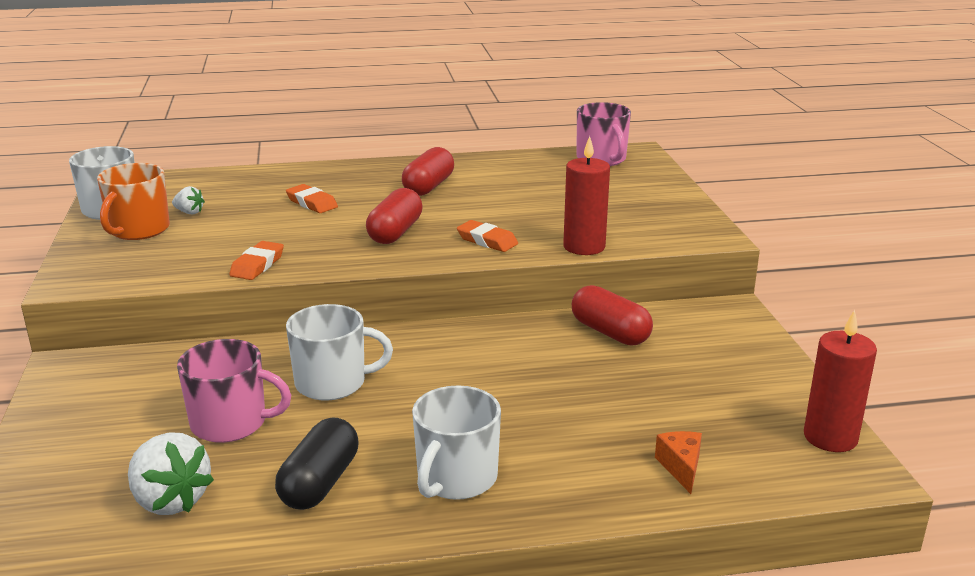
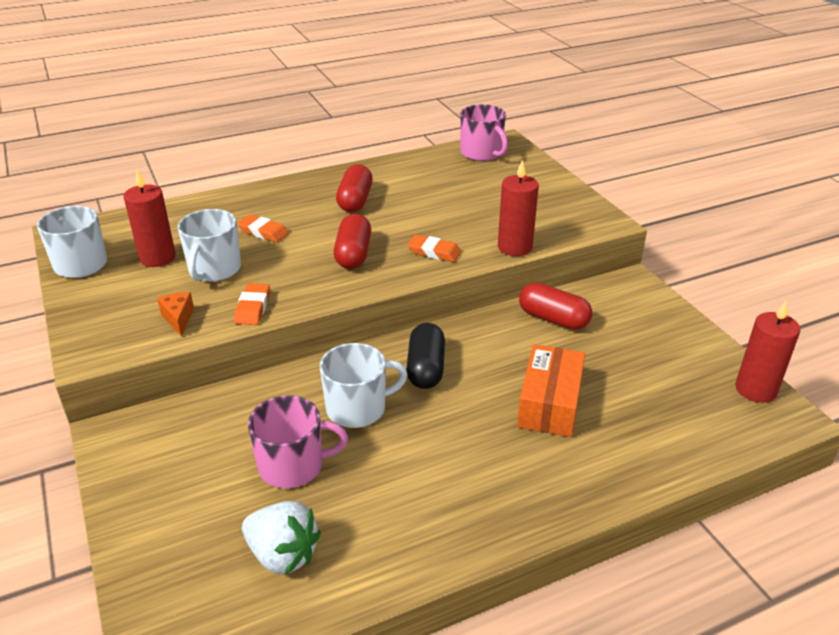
camera: 15 degrees left, 10 degrees up
(138, 230) = (121, 284): orange mug -> none
(189, 212) = (157, 258): white strawberry -> red candle
(319, 483) = (398, 510): black capsule -> black capsule (425, 368)
(456, 478) = (504, 483): white mug -> white mug (214, 269)
(556, 411) = (549, 403): none -> orange box
(681, 467) = (665, 438): orange cheese -> orange cheese (178, 318)

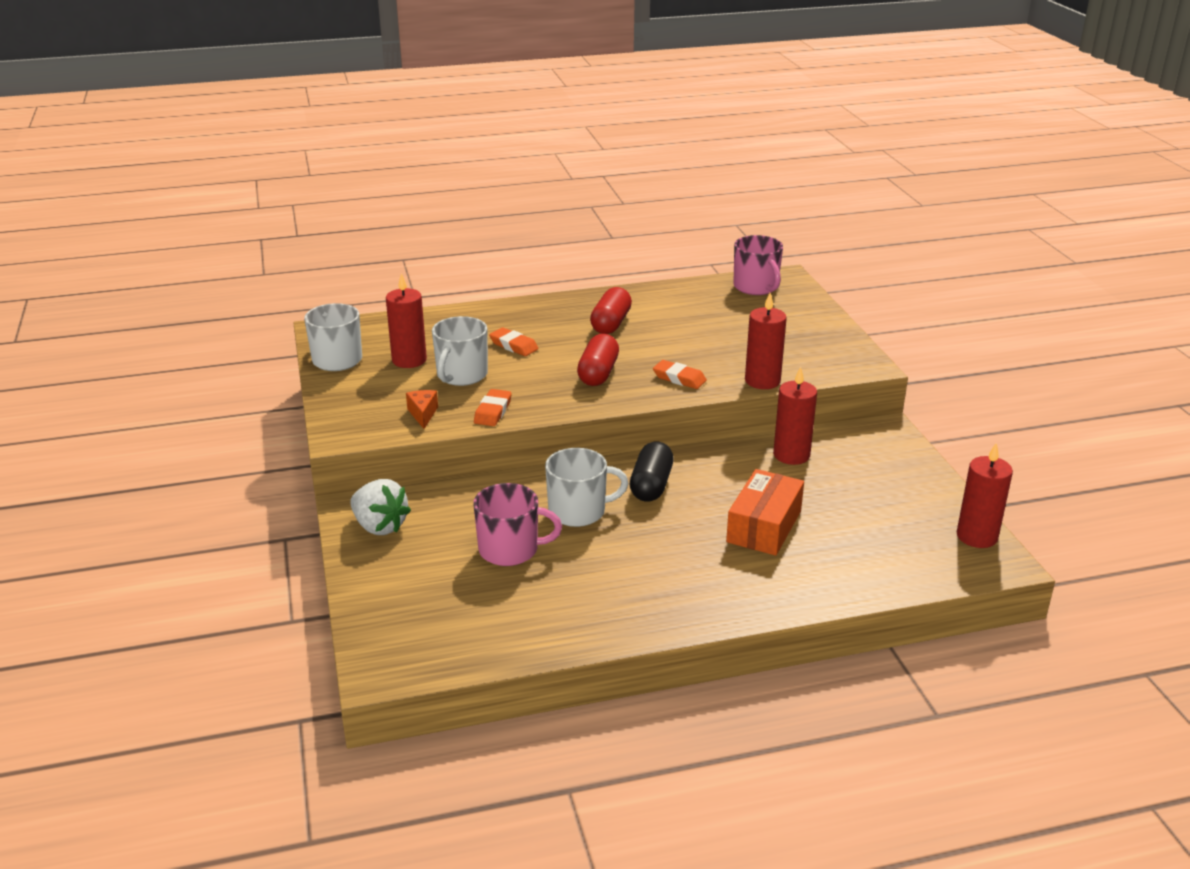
camera: 10 degrees right, 5 degrees down
(282, 555) = (490, 613): white strawberry -> white strawberry (379, 526)
(553, 319) = (791, 455): red capsule -> red candle

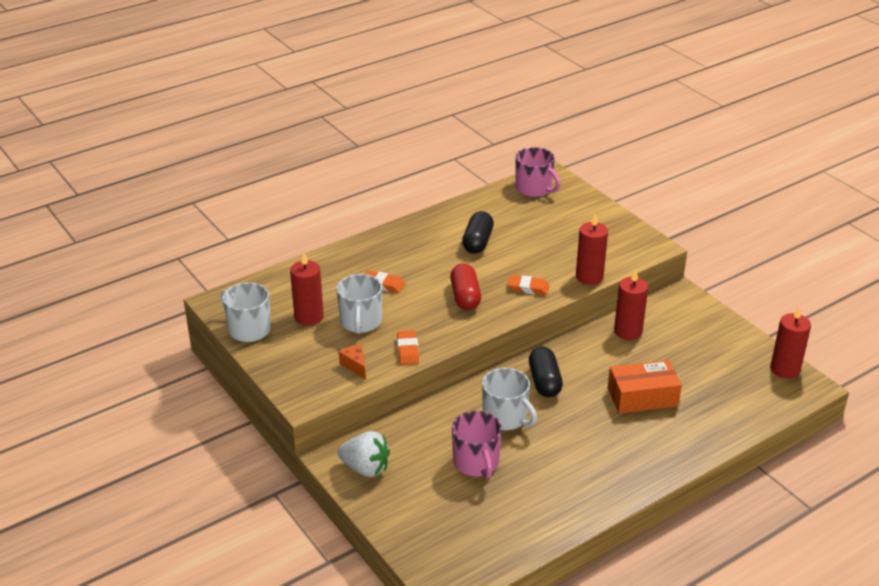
camera: 20 degrees left, 5 degrees up
(510, 549) = (476, 462): pink mug -> pink mug turned 90 degrees clockwise
(578, 511) = (505, 417): white mug -> white mug turned 75 degrees clockwise
(611, 323) = (445, 247): red capsule -> none
(651, 325) = (477, 242): none -> black capsule
(764, 526) = (642, 397): orange box -> orange box turned 75 degrees clockwise

